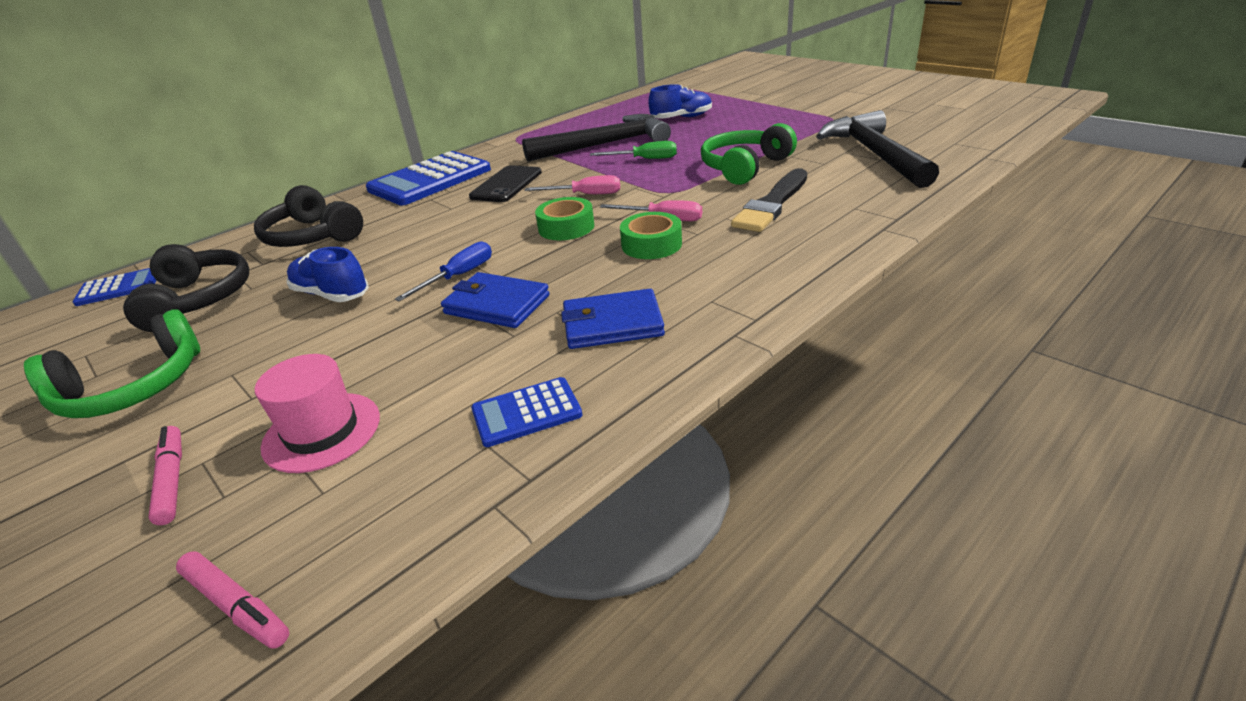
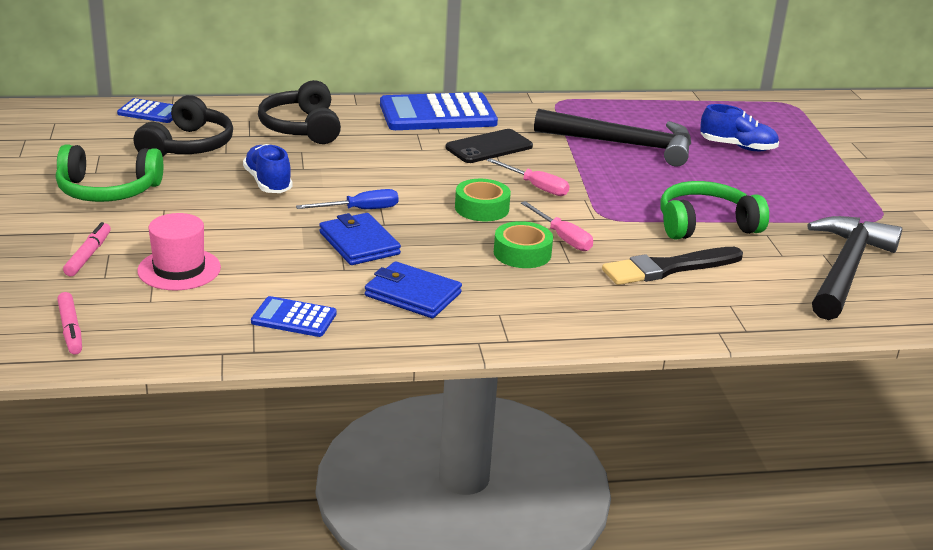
camera: 30 degrees right, 5 degrees down
(644, 159) = (634, 176): green screwdriver -> none

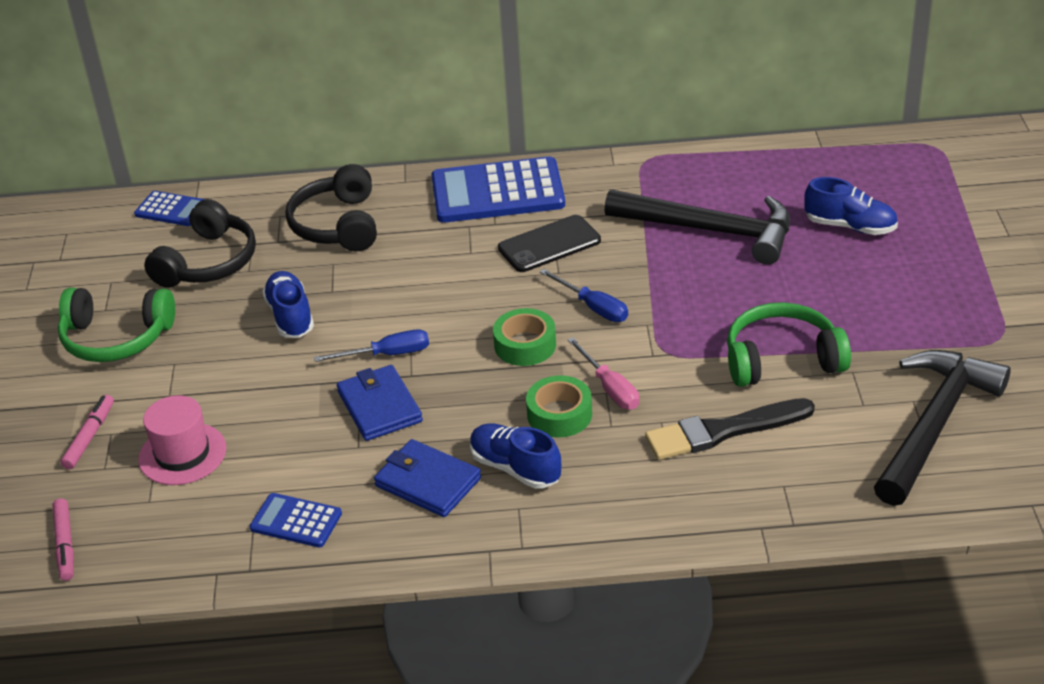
camera: 10 degrees right, 10 degrees up
(490, 287) = (515, 468): none -> blue shoe
(535, 187) = (593, 307): pink screwdriver -> blue screwdriver

